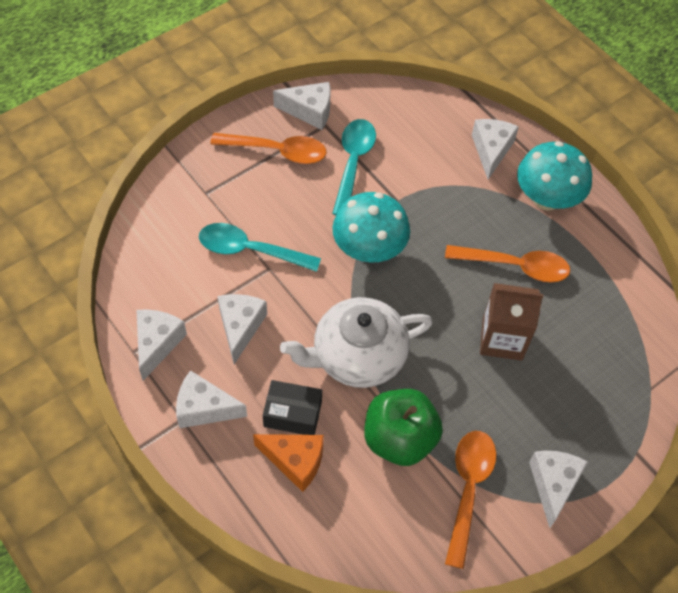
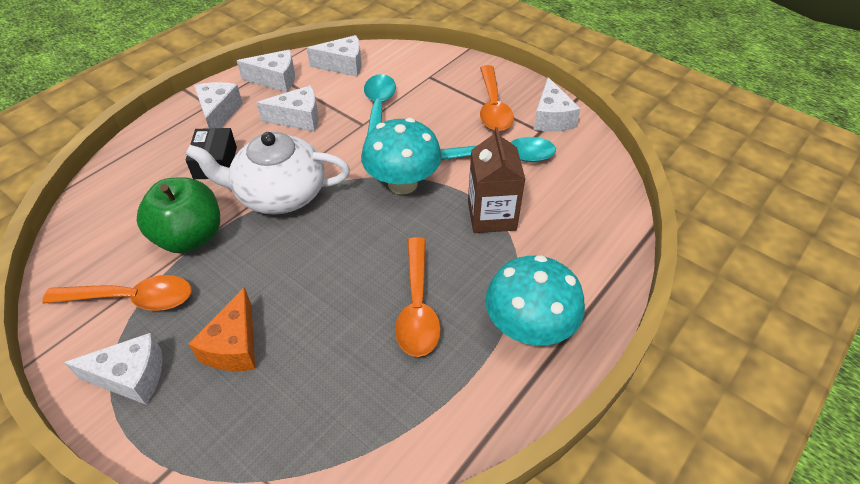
camera: 80 degrees right, 10 degrees down
(295, 461) = (169, 172): orange cheese -> orange cheese (234, 346)
(357, 356) = (279, 194): white teapot -> white teapot turned 60 degrees counterclockwise
(491, 150) = (576, 264): white cheese -> white cheese (343, 65)
(502, 339) = (316, 306): brown carton -> brown carton (491, 216)

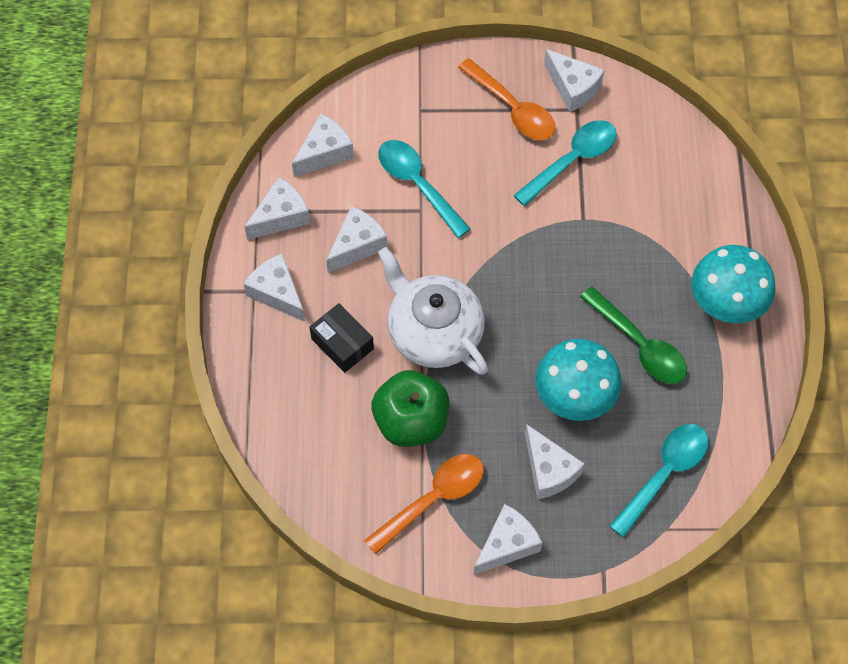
camera: 40 degrees left, 15 degrees up
(234, 346) = (549, 470): orange cheese -> white cheese
(279, 194) = (433, 331): white teapot -> white teapot turned 90 degrees clockwise
(320, 427) = (664, 474): none -> turquoise spoon
(402, 183) = (520, 247): turquoise mushroom -> turquoise mushroom (574, 396)
(417, 307) = (639, 345): orange spoon -> green spoon
(491, 216) = (617, 227): brown carton -> none

